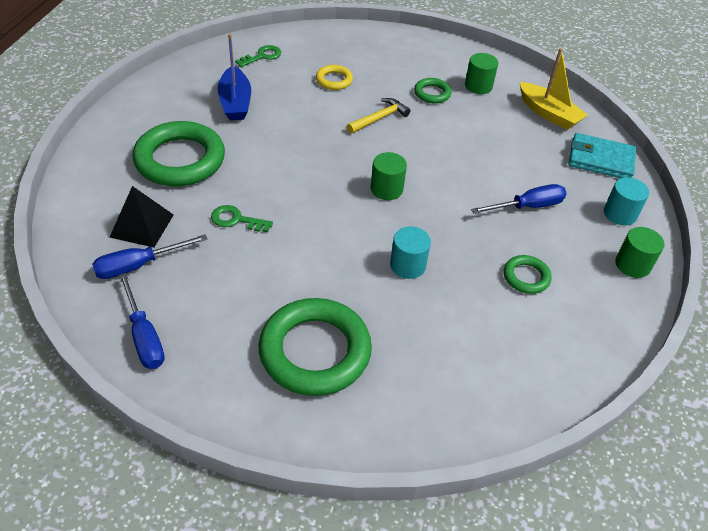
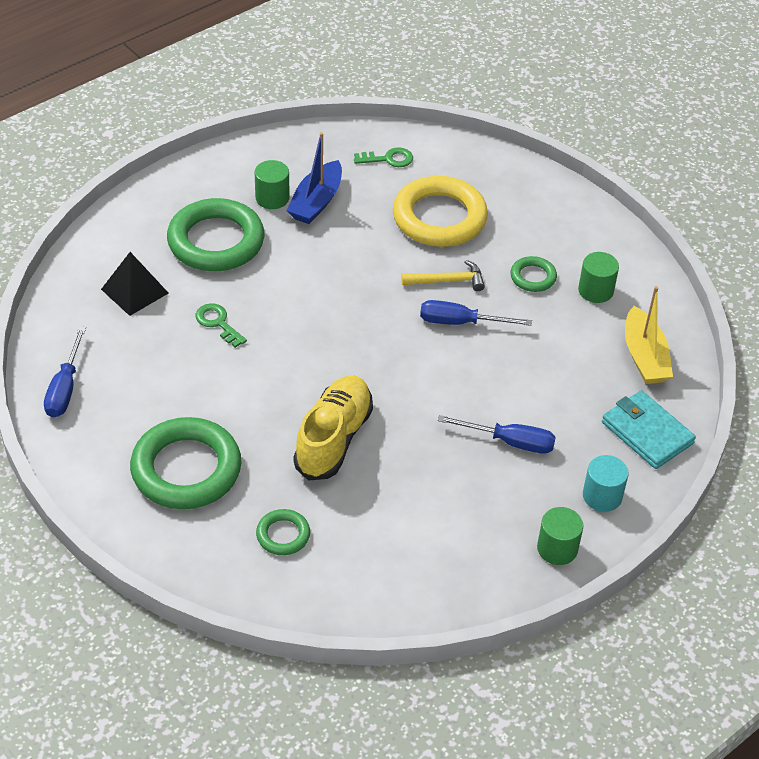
camera: 35 degrees right, 0 degrees up
(139, 265) = (105, 326): blue screwdriver -> blue screwdriver (460, 322)
(334, 80) = (439, 218): yellow ring -> yellow ring, size x2.11
(386, 189) = (383, 358): green cylinder -> green cylinder (272, 198)
(407, 265) = (333, 438): turquoise cylinder -> yellow shoe
(526, 277) = (435, 505): green ring -> green ring (283, 535)

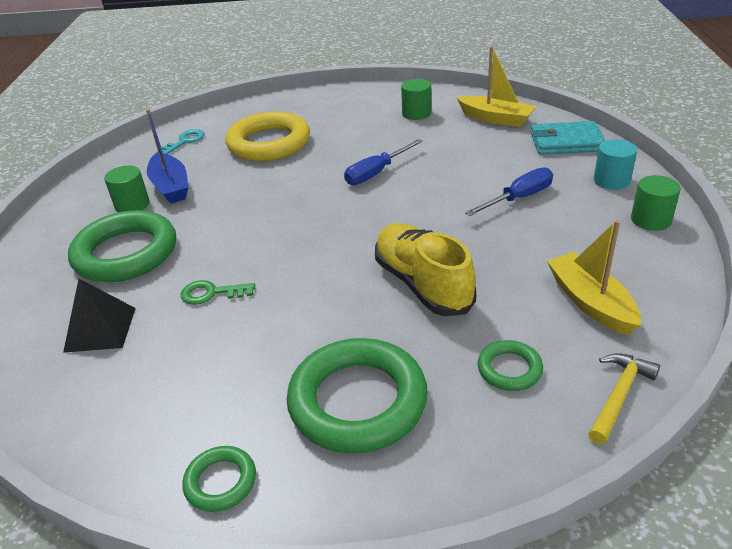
camera: 45 degrees left, 10 degrees down
(65, 388) = (140, 448): blue screwdriver -> none
(388, 159) = (185, 141): green key -> turquoise key
(399, 551) = (590, 302): none -> yellow boat
(447, 281) = (330, 162): yellow hammer -> yellow hammer (618, 395)
(533, 277) = (374, 130): green ring -> green ring (220, 482)

